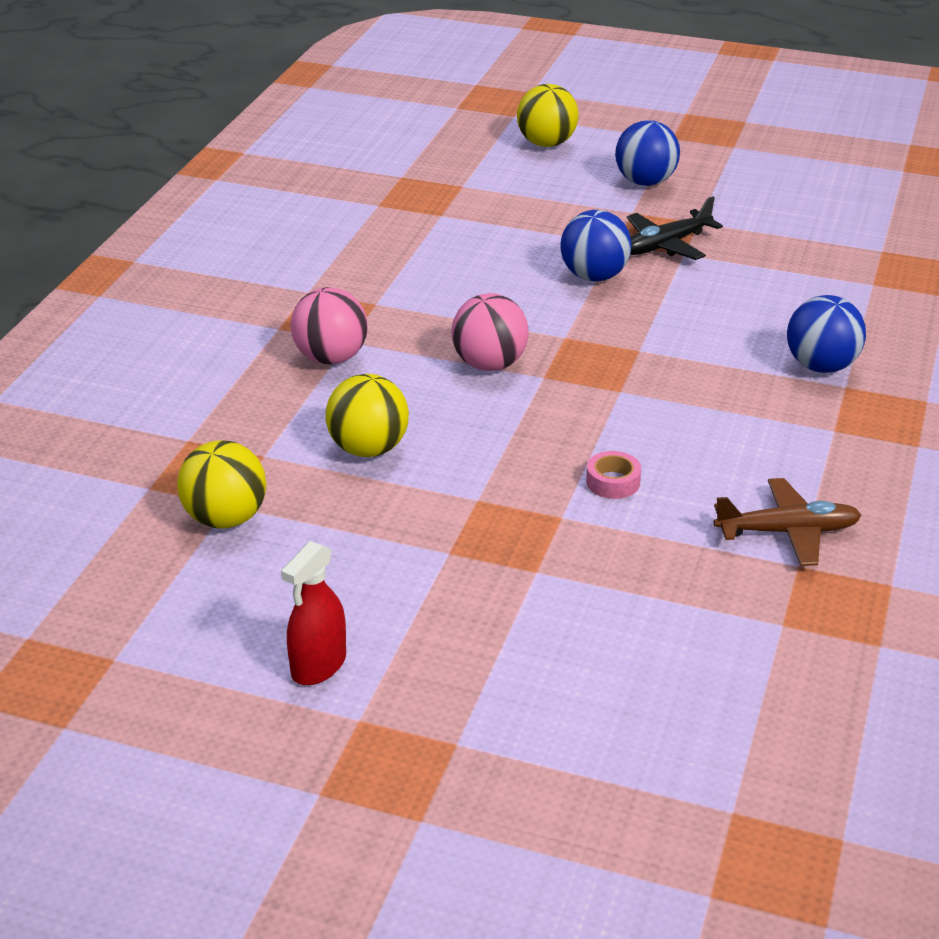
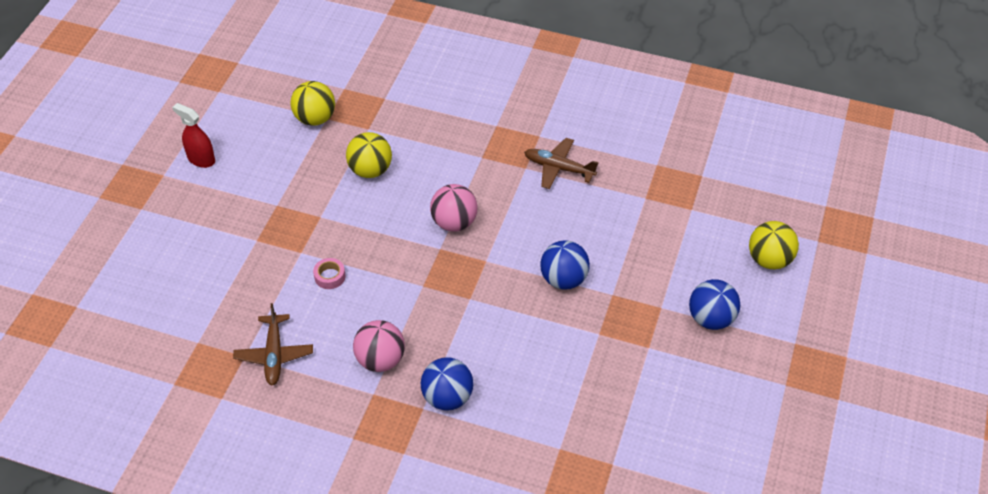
camera: 90 degrees right, 15 degrees up
(331, 358) = (463, 150): pink ball -> pink ball (380, 360)
(379, 276) = (558, 168): none -> brown plane
(666, 245) = (611, 324): black plane -> none

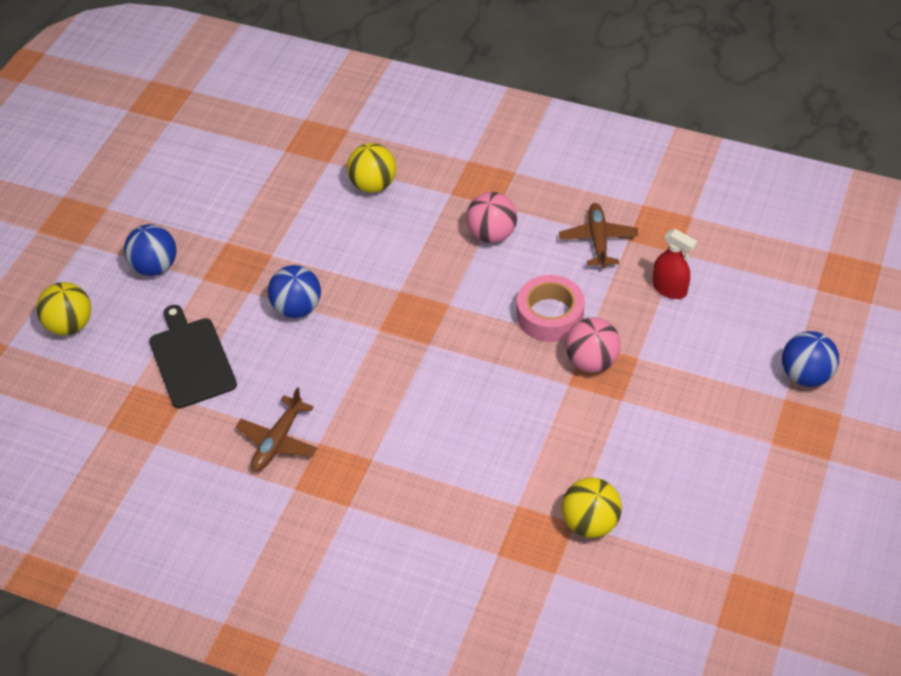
camera: 175 degrees left, 0 degrees up
(201, 159) = (729, 464): red spray bottle -> red spray bottle (669, 289)
(330, 276) = (550, 315): pink tape -> pink tape, size x1.98
(370, 170) = (511, 443): yellow ball -> yellow ball (373, 185)
(447, 397) = (427, 202): blue ball -> blue ball (805, 375)
(454, 222) = (411, 374): pink ball -> pink ball (591, 361)
(558, 168) = (278, 441): brown plane -> brown plane turned 90 degrees clockwise
(648, 231) = (191, 359): none -> black cutting board

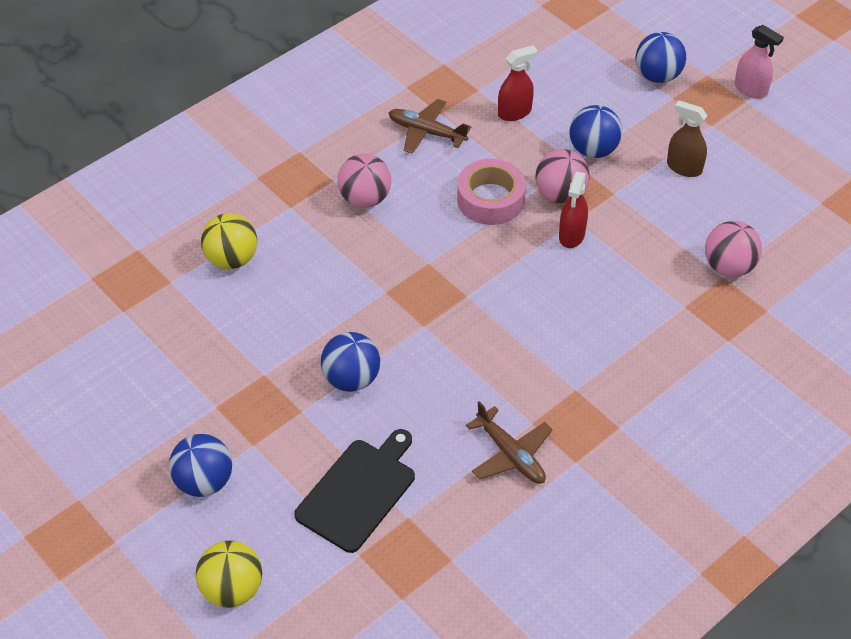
camera: 65 degrees left, 0 degrees up
(191, 359) = (359, 492): black cutting board -> black cutting board turned 120 degrees clockwise
(547, 388) = (571, 235): none -> red spray bottle
(590, 523) = (728, 267): yellow ball -> pink ball
(666, 363) = (593, 150): none -> blue ball
(695, 441) = (684, 167): none -> brown spray bottle
(849, 458) = (750, 89): none -> pink spray bottle

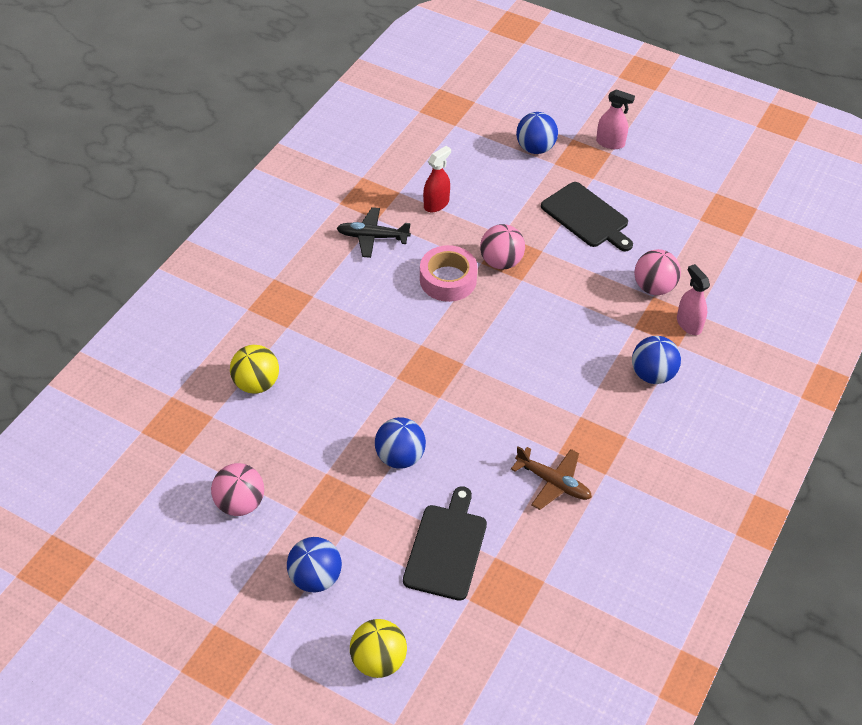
camera: 20 degrees left, 0 degrees up
(365, 199) = (346, 304): pink ball -> pink ball (240, 503)
(426, 132) = (372, 237): brown plane -> black plane
(571, 235) = (524, 293): red spray bottle -> none
(593, 150) = (511, 219): blue ball -> blue ball (652, 374)
(684, 167) = (587, 217): brown spray bottle -> black cutting board
(752, 319) = (689, 324): none -> pink spray bottle

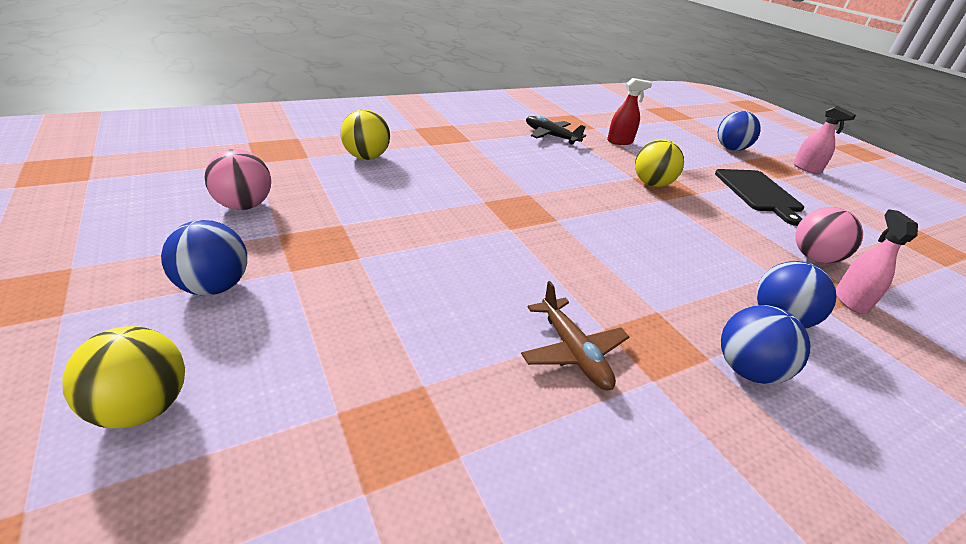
camera: 30 degrees right, 15 degrees down
(400, 457) = (423, 247): blue ball -> blue ball (747, 370)
(446, 548) = (377, 341): black cutting board -> none
(448, 280) = (592, 174): pink tape -> none
(501, 262) = (652, 184): pink ball -> yellow ball

